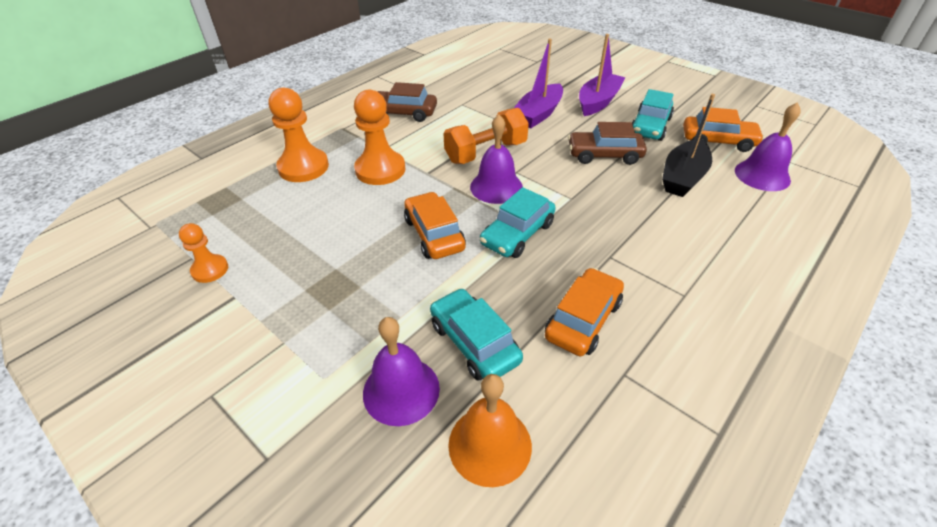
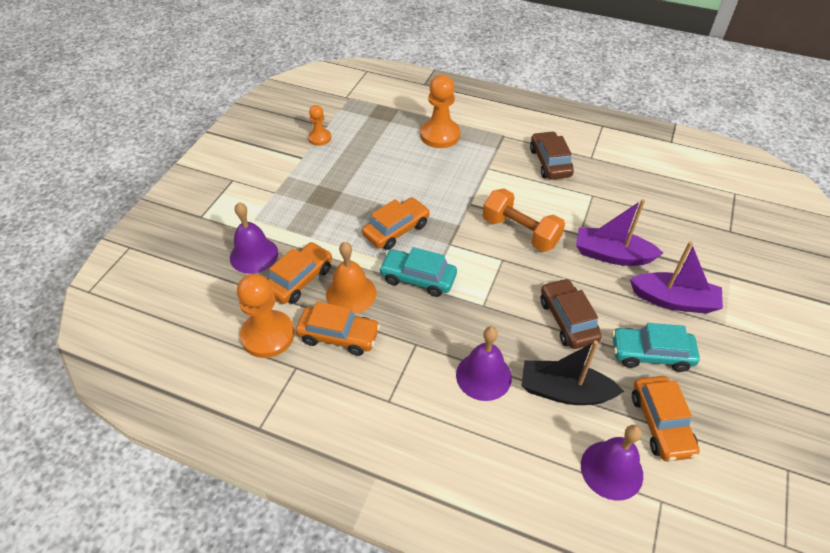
camera: 70 degrees right, 5 degrees up
(380, 170) = (459, 176): orange pawn -> orange pawn (268, 335)
(474, 342) = (299, 279): turquoise car -> orange car
(490, 445) = (226, 306): orange bell -> orange bell (351, 293)
(496, 187) = (473, 251): purple bell -> purple bell (483, 376)

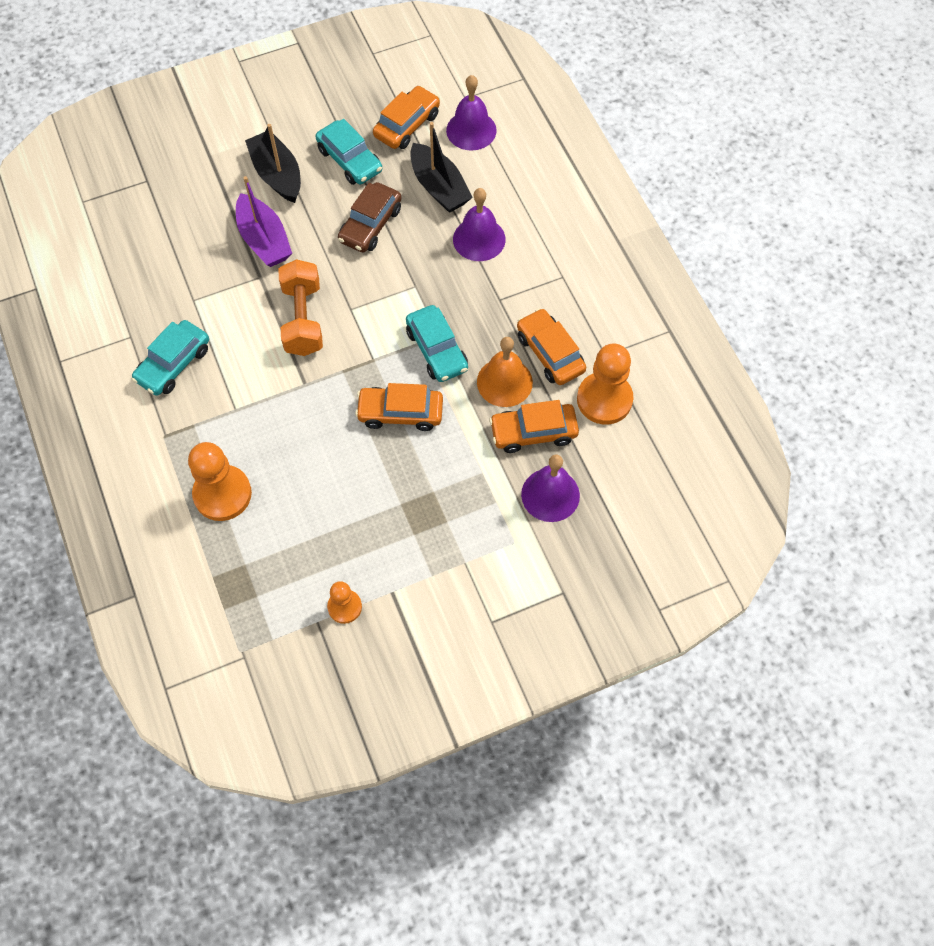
camera: 135 degrees left, 15 degrees up
(550, 162) = (173, 364): brown car -> turquoise car
(673, 300) = (277, 175): purple boat -> black boat

